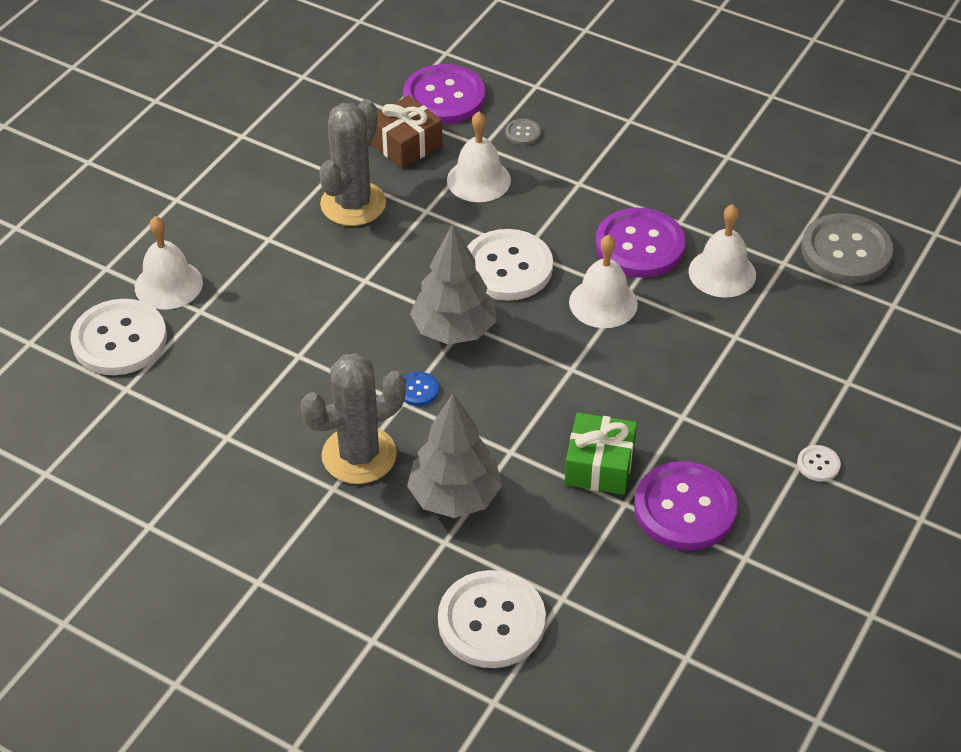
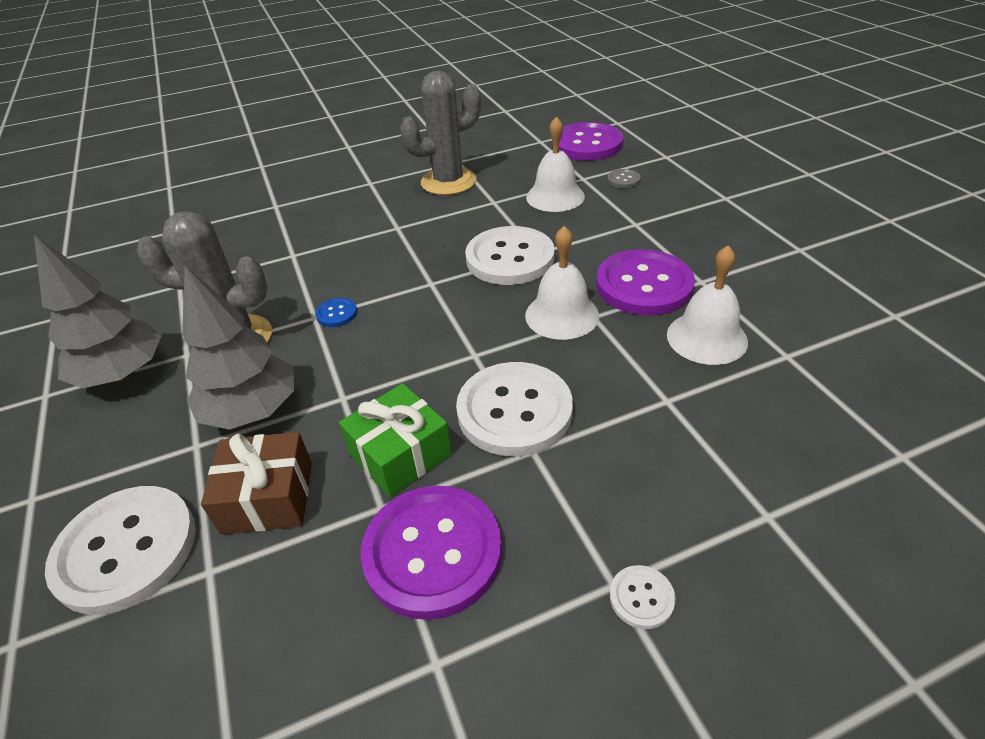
camera: 40 degrees right, 5 degrees down
(119, 340) = (211, 203): white button -> white button (514, 411)
(168, 284) = (279, 186): white bell -> none
(406, 144) = (527, 161): brown gift -> brown gift (268, 497)
(454, 330) = (416, 284): grey tree -> grey tree (123, 374)
(846, 251) = (876, 374): grey button -> none

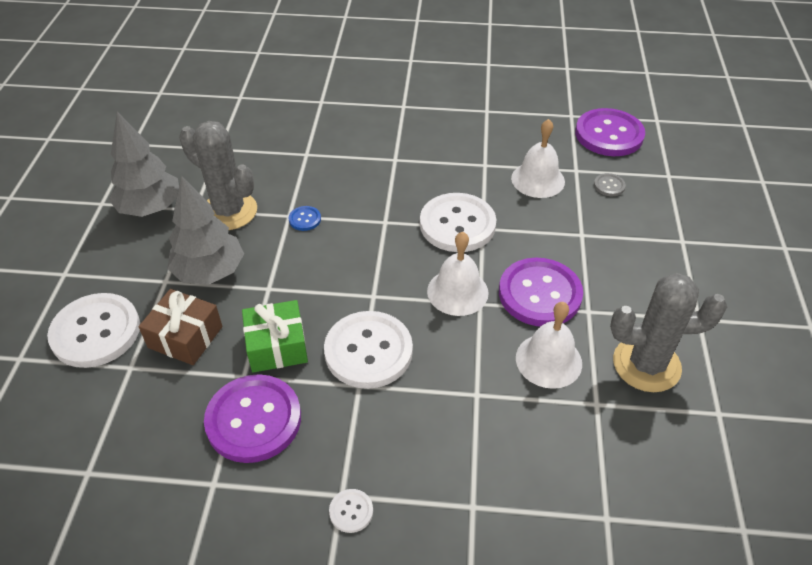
camera: 25 degrees right, 5 degrees up
(448, 182) = (464, 129): grey cactus -> grey cactus (646, 364)

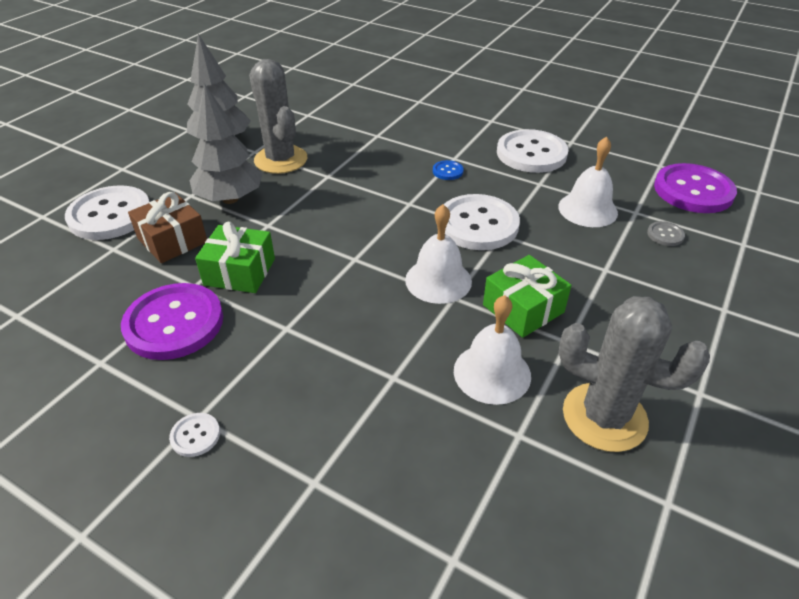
camera: 25 degrees right, 5 degrees down
(305, 219) = (339, 182): blue button -> blue button (447, 171)
(368, 351) = (316, 303): white button -> white button (531, 153)
(539, 294) = (523, 308): purple button -> green gift

